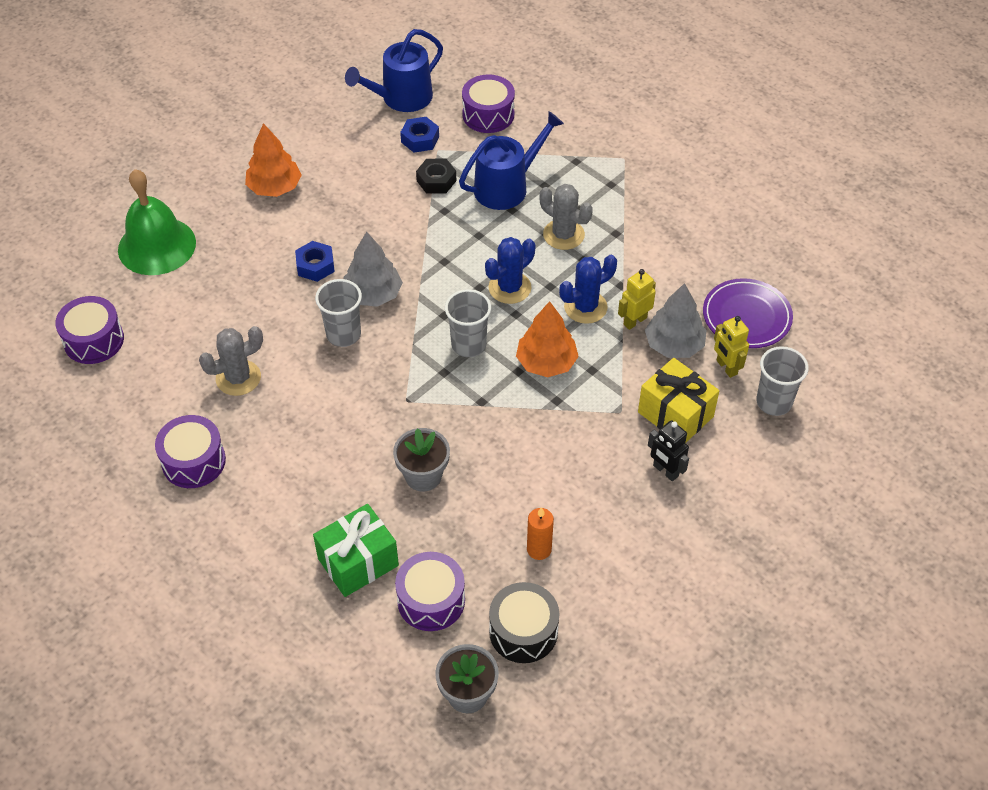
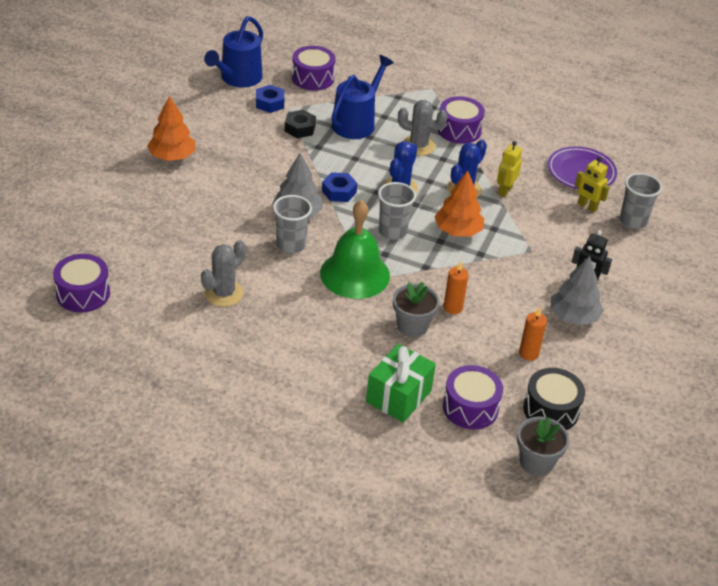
camera: 25 degrees left, 10 degrees down
(157, 246) = (97, 215): green bell -> green bell (355, 274)
(193, 461) = (222, 360): purple drum -> purple drum (459, 130)
(315, 266) = (239, 203): blue nut -> blue nut (339, 191)
(483, 464) = (453, 307): none -> orange candle
(674, 345) = (542, 200): grey tree -> grey tree (573, 316)
(675, 414) = (570, 244): yellow gift -> none

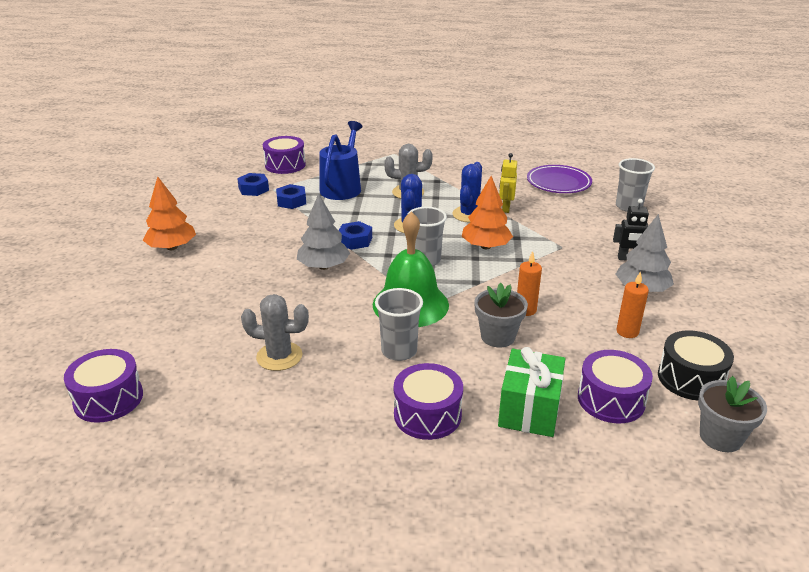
camera: 15 degrees left, 10 degrees down
(224, 293) = (279, 356): grey cactus -> grey cactus turned 75 degrees clockwise
(238, 78) = (215, 177): blue watering can -> none
(291, 245) = (331, 294): grey cup -> grey cup (399, 351)
(300, 128) = (291, 201): black nut -> blue nut
(459, 130) = (436, 175): purple drum -> purple drum (427, 415)
(587, 206) = (583, 204): yellow robot -> none

